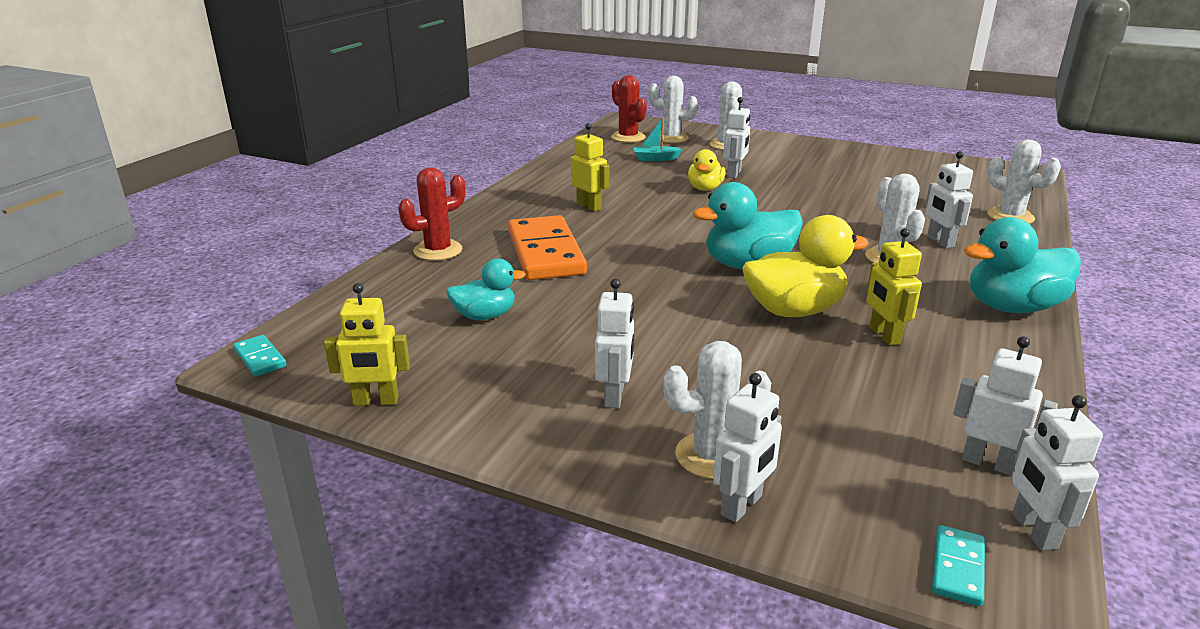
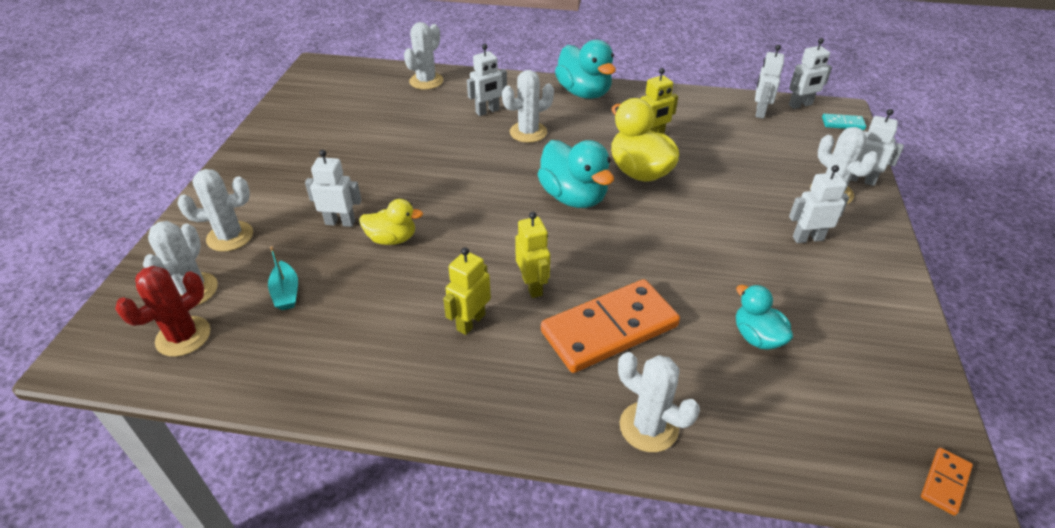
camera: 105 degrees left, 15 degrees up
(260, 358) = (945, 482): turquoise domino -> orange domino
(376, 401) = (920, 362): yellow robot -> yellow robot (532, 286)
(438, 250) = (648, 427): red cactus -> white cactus

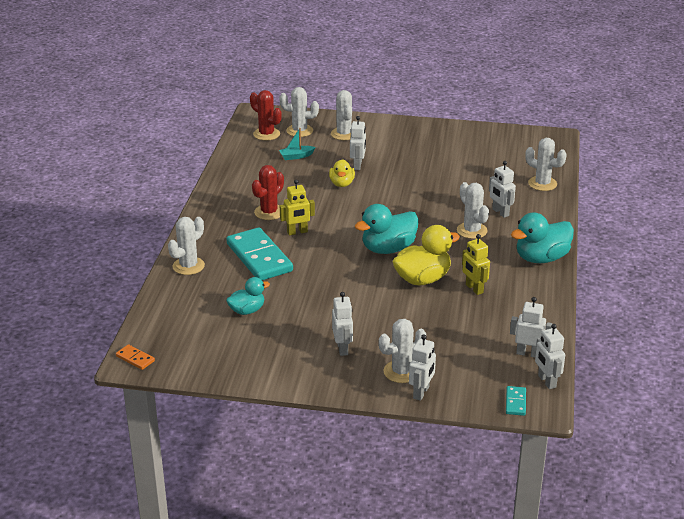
camera: 90 degrees right, 10 degrees down
(470, 322) = (269, 212): yellow robot -> red cactus
(609, 329) = (259, 257): orange domino -> turquoise domino

